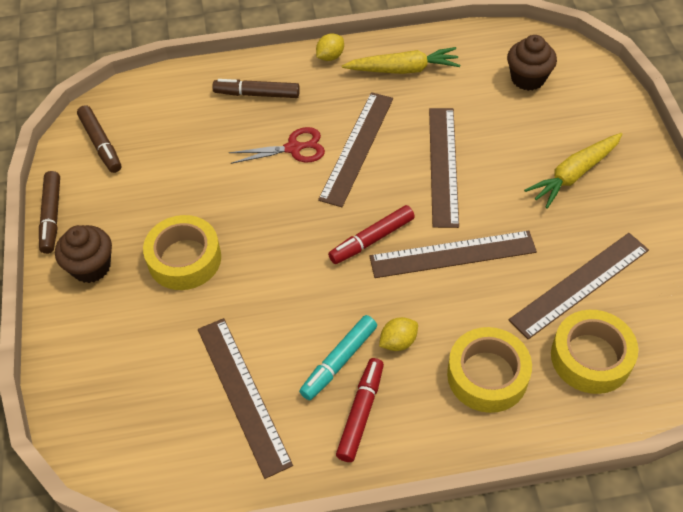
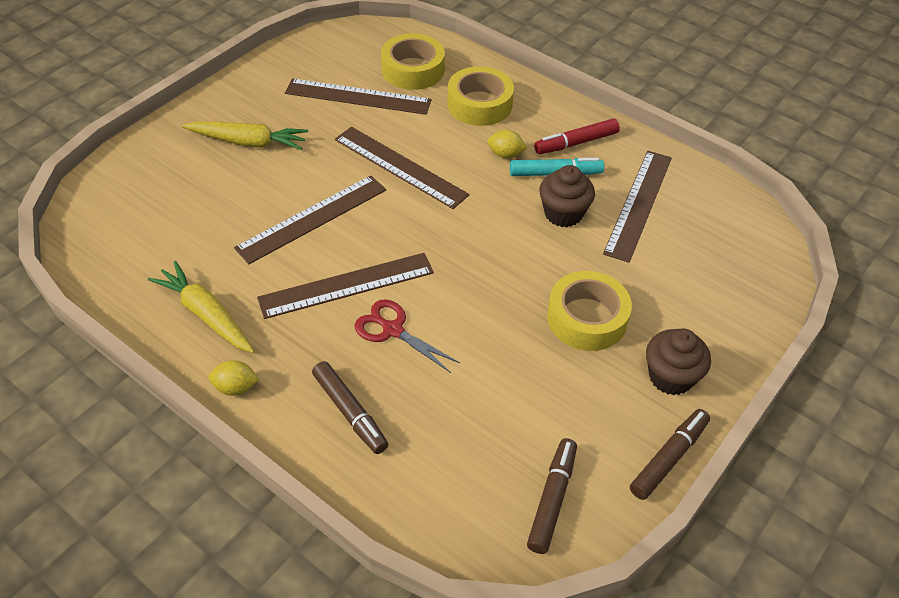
camera: 135 degrees left, 5 degrees down
(371, 239) = (436, 217): red marker -> none
(528, 78) = (145, 220): brown cupcake -> brown cupcake (563, 213)

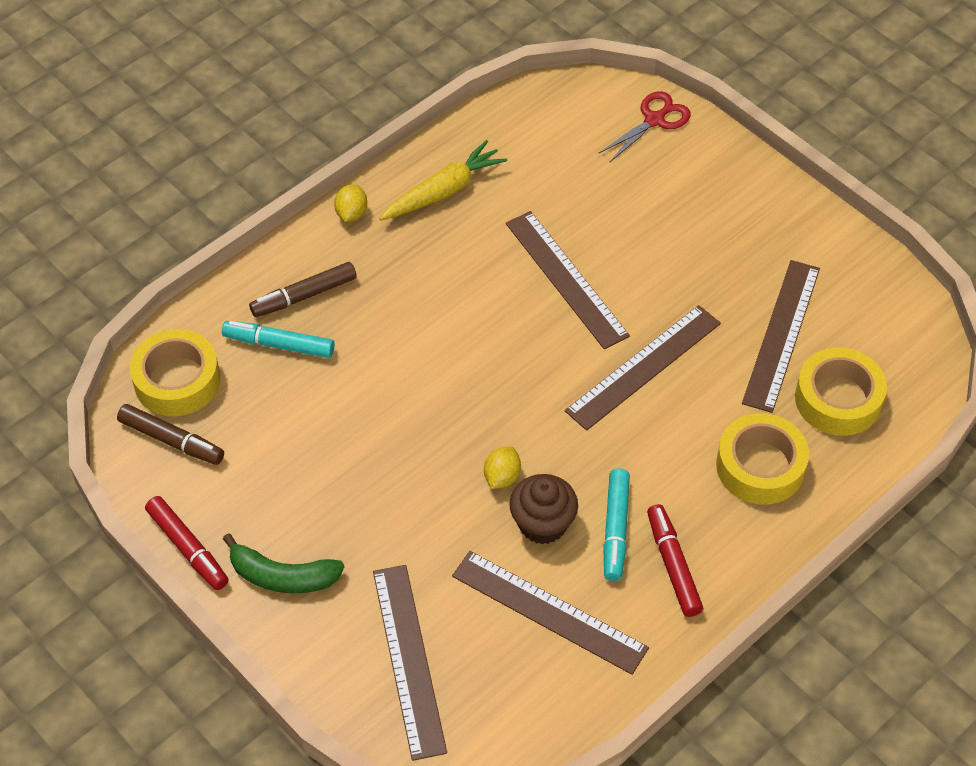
camera: 100 degrees right, 5 degrees up
(248, 142) = (700, 225): yellow carrot -> none
(346, 285) = (462, 303): brown ruler -> brown ruler (408, 660)
(393, 330) = (395, 337): red scissors -> red scissors (654, 120)
(415, 424) = (279, 345): none -> turquoise marker
(505, 154) = (656, 480): yellow lemon -> yellow lemon (502, 477)
(587, 318) = (377, 514): yellow tape -> yellow tape (177, 380)
(668, 458) = (188, 548): brown marker -> red marker
(670, 377) = (282, 576): brown cupcake -> green banana

